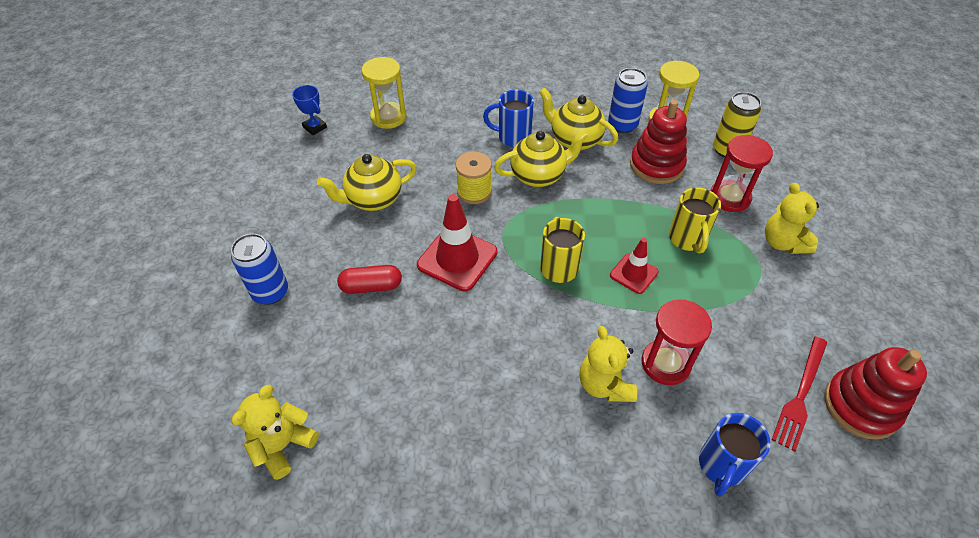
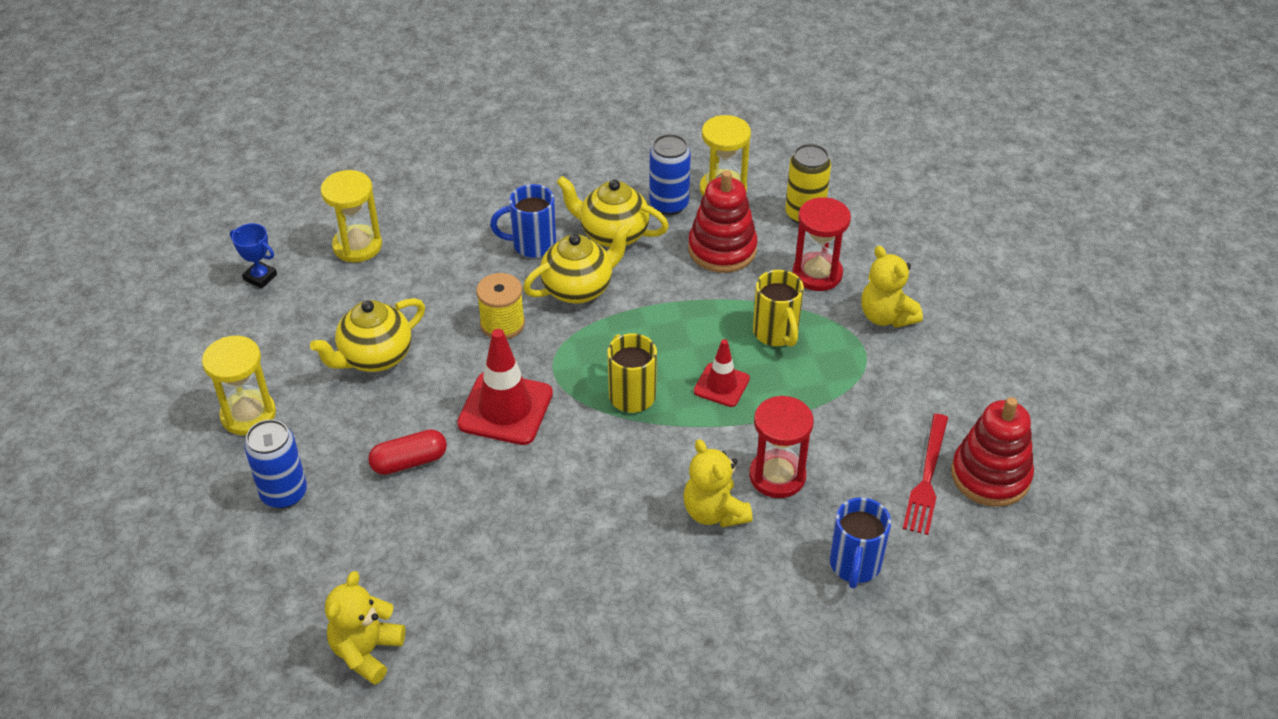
camera: 15 degrees left, 5 degrees down
(268, 225) = (248, 415): none -> yellow hourglass

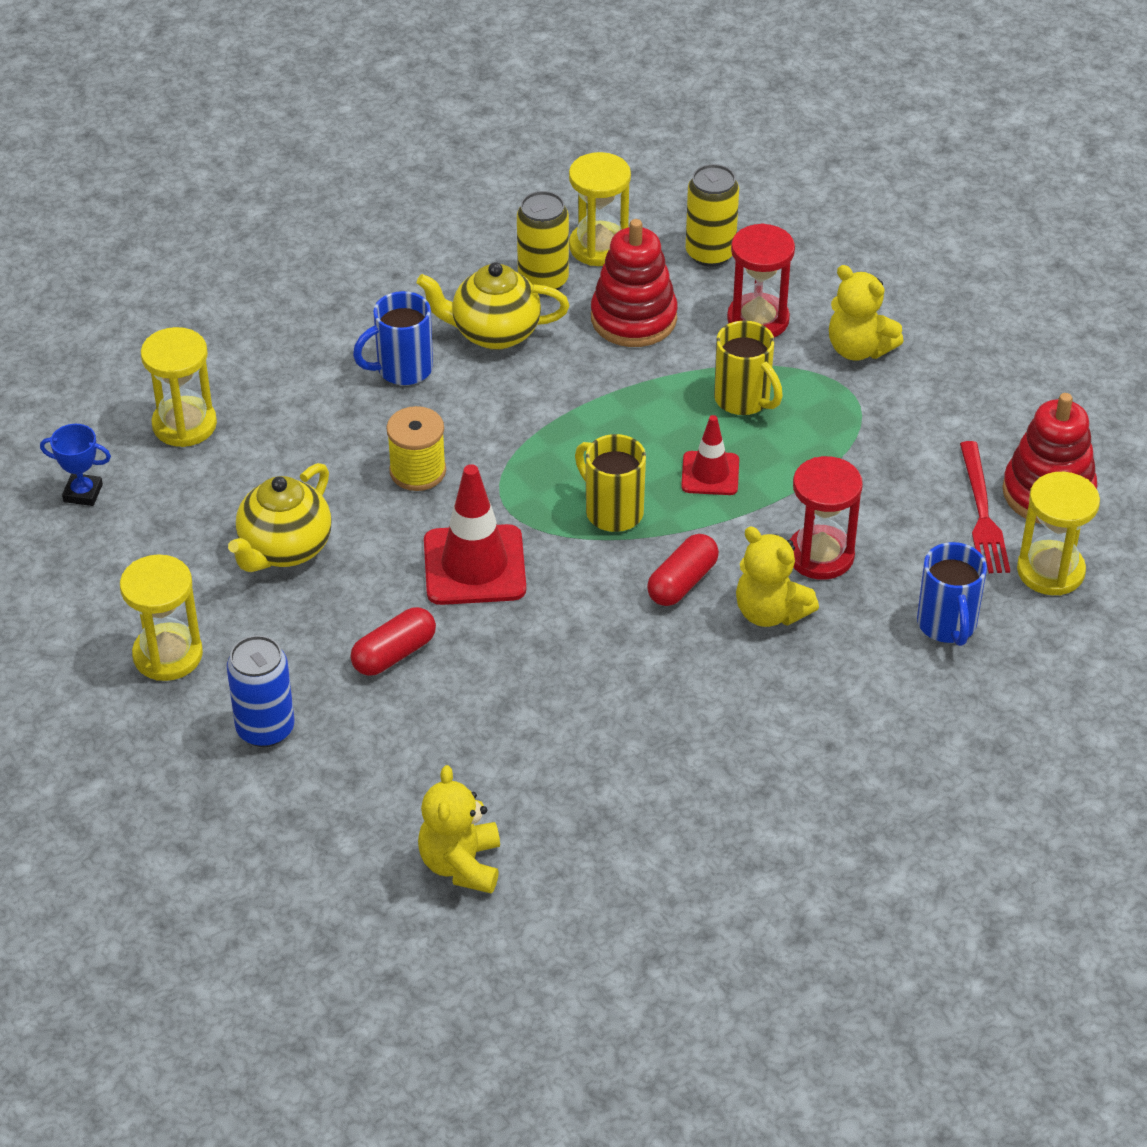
camera: 20 degrees left, 0 degrees up
(578, 288) = (487, 407): yellow teapot -> none
(656, 467) = (682, 582): none -> red capsule
(669, 204) = (543, 280): blue can -> yellow can
(963, 543) = (1050, 571): none -> yellow hourglass

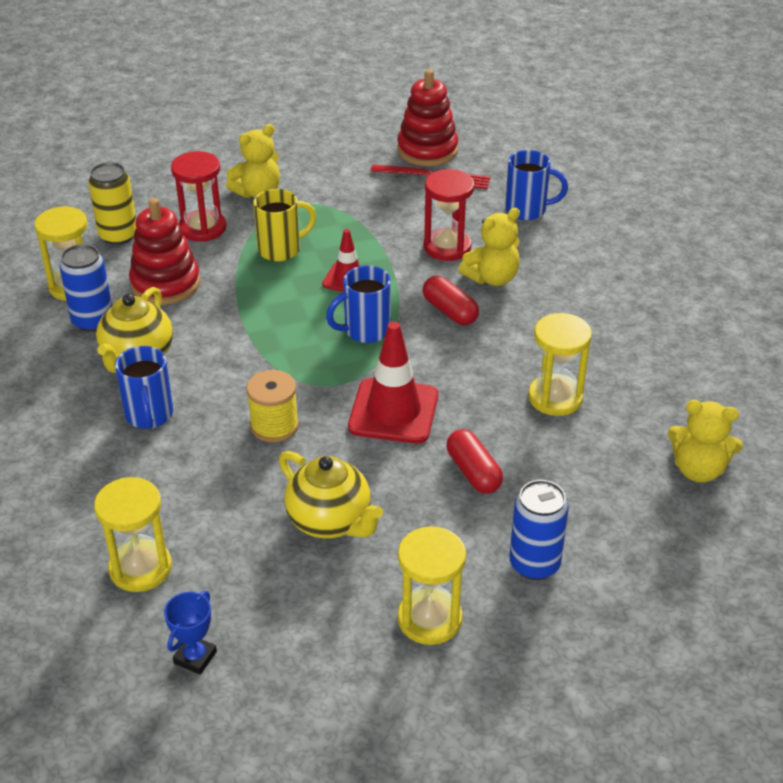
camera: 75 degrees left, 5 degrees down
(543, 280) = (93, 321): yellow can -> blue can
(612, 511) = (365, 331): yellow mug -> blue mug
(1050, 571) = (494, 163): yellow hourglass -> yellow hourglass (555, 397)

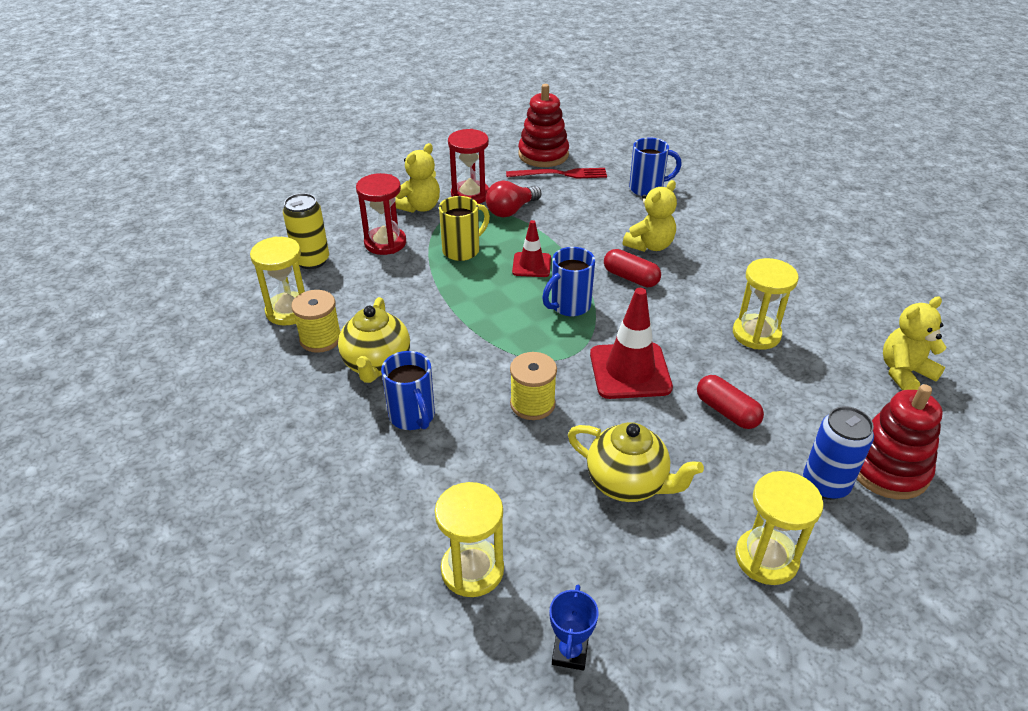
camera: 15 degrees left, 0 degrees up
(93, 321) = (320, 339): blue can -> yellow spool
(165, 284) = (373, 295): red stacking toy -> red stacking toy (887, 468)
(356, 212) = (511, 210): none -> red light bulb
(447, 247) = (600, 226): red hourglass -> red hourglass (470, 195)
(698, 469) = (904, 372): yellow teddy bear -> yellow teddy bear turned 150 degrees clockwise

